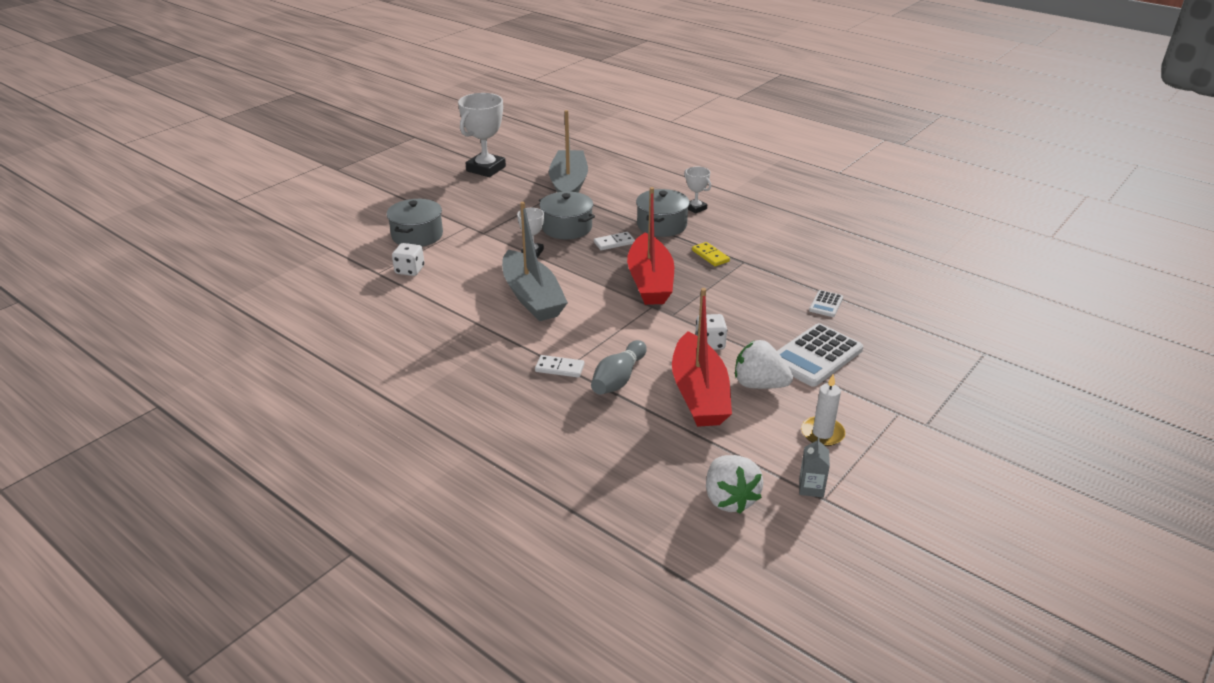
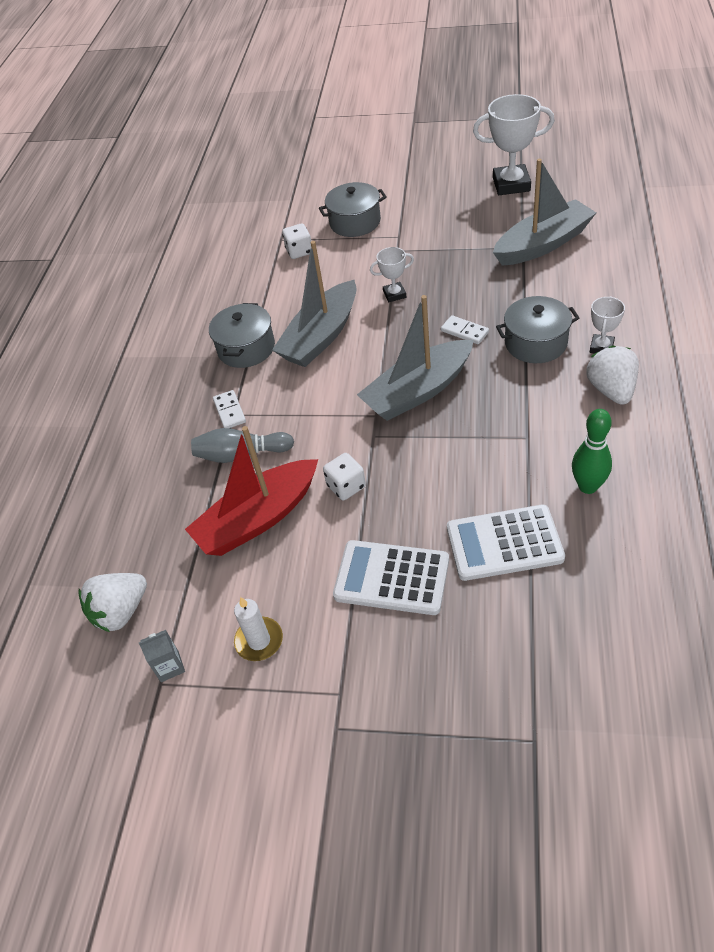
camera: 65 degrees right, 15 degrees up
(567, 228) = (459, 289): grey pot -> grey pot (246, 348)
(650, 281) = (418, 391): red boat -> grey boat
(710, 256) = (511, 407): yellow domino -> none
(759, 385) = (305, 555): white strawberry -> white strawberry (611, 390)
(808, 260) = (588, 486): none -> green bowling pin
(826, 304) = (504, 543): white calculator -> white calculator, size x2.06

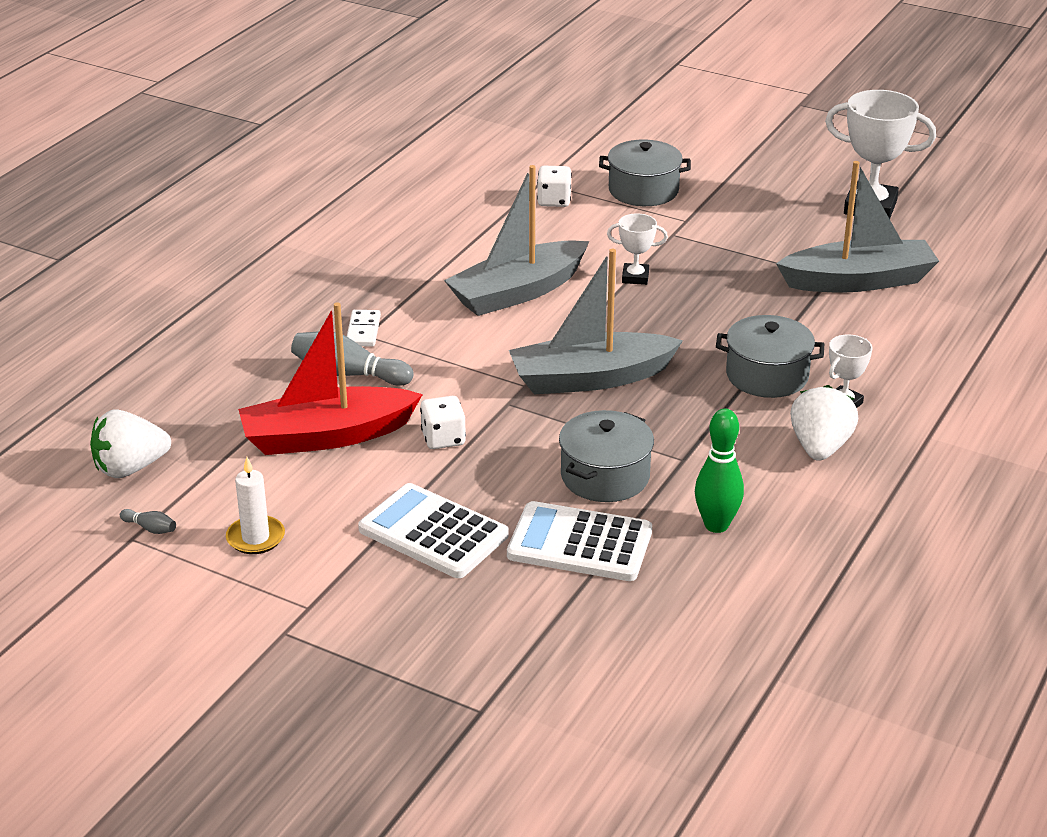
camera: 15 degrees right, 15 degrees down
(169, 666) = (150, 528): grey carton -> grey bowling pin
(246, 348) = (423, 277): grey pot -> grey pot (605, 476)
(464, 331) = (690, 339): white domino -> none

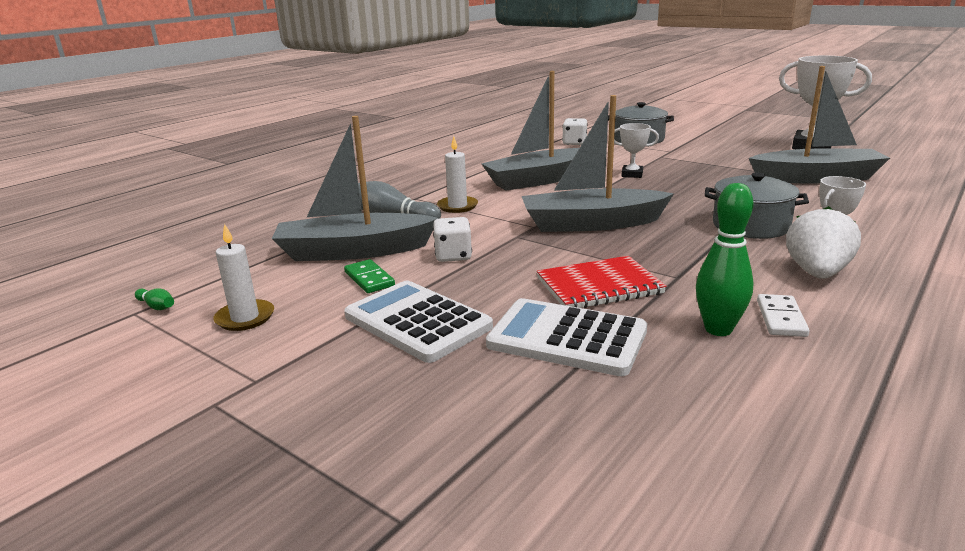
camera: 10 degrees right, 10 degrees down
(130, 468) = (177, 265): white strawberry -> none
(150, 528) = (157, 306): grey bowling pin -> green bowling pin
(326, 436) = (353, 251): red boat -> grey boat
(362, 478) = (369, 279): none -> green domino
(363, 331) = (414, 196): white domino -> white domino (780, 318)
(424, 350) = (457, 206): none -> white candle
(605, 476) = (599, 286): grey pot -> red notebook

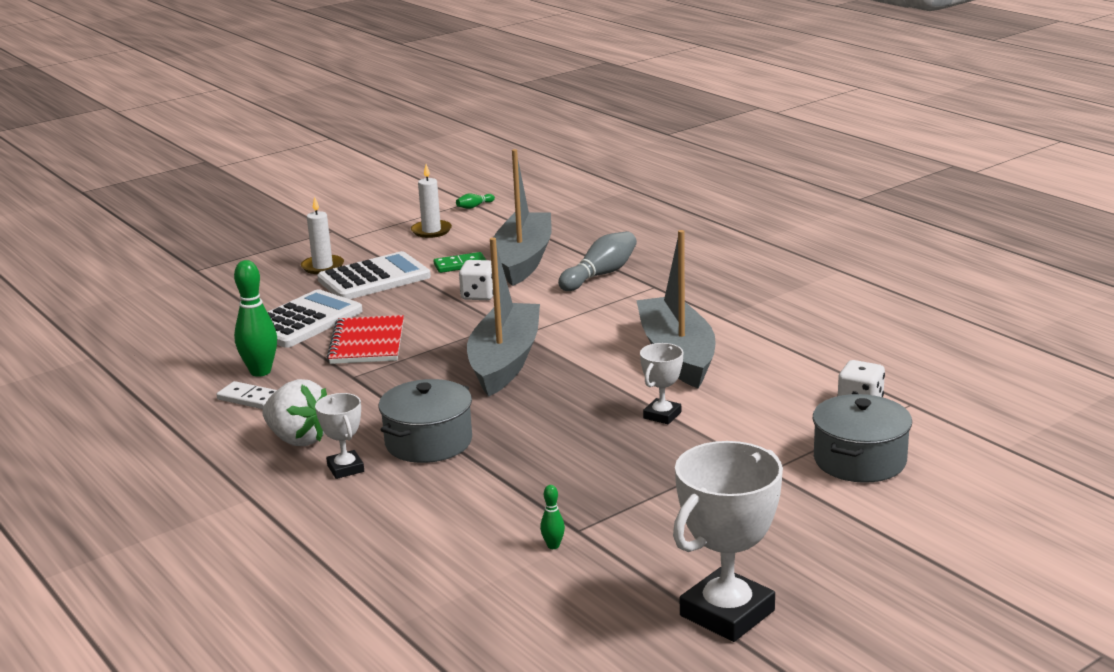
camera: 105 degrees right, 0 degrees up
(457, 206) = (610, 304): white candle -> white candle (322, 267)
(816, 178) = (553, 546): grey boat -> green bowling pin

